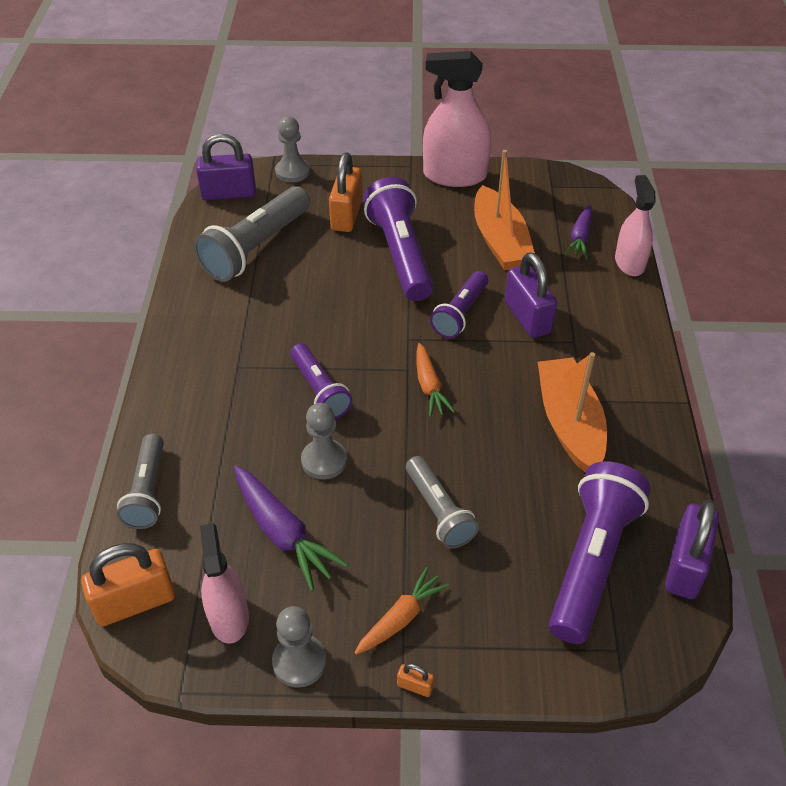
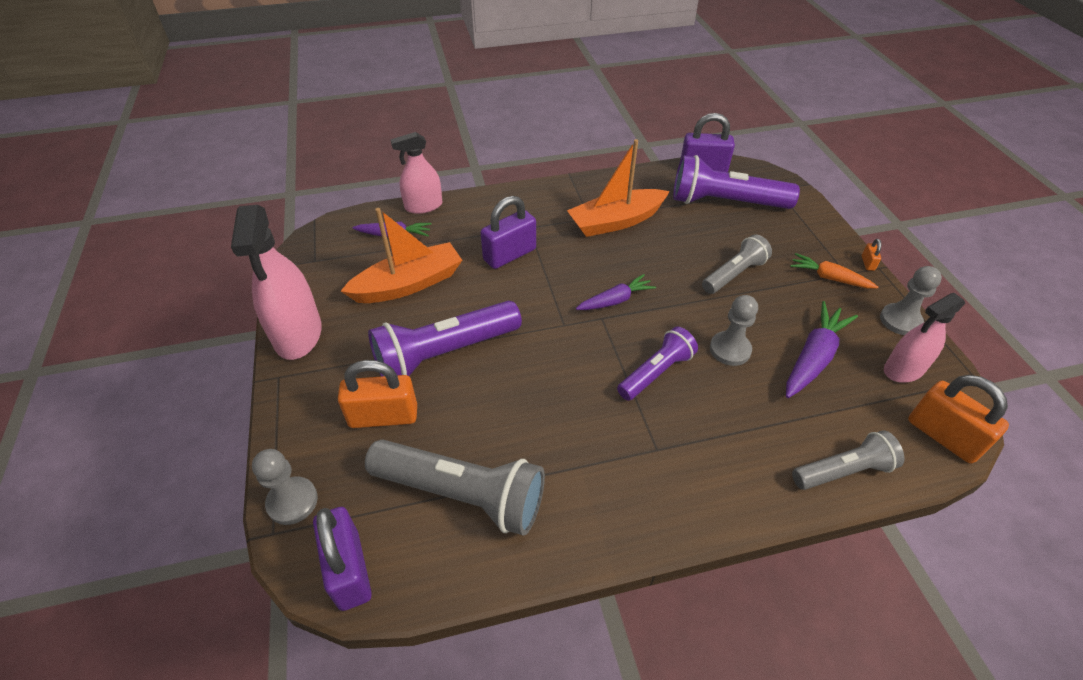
camera: 105 degrees left, 0 degrees up
(429, 387) = (616, 300): orange carrot -> purple carrot
(460, 313) = (519, 295): purple flashlight -> none

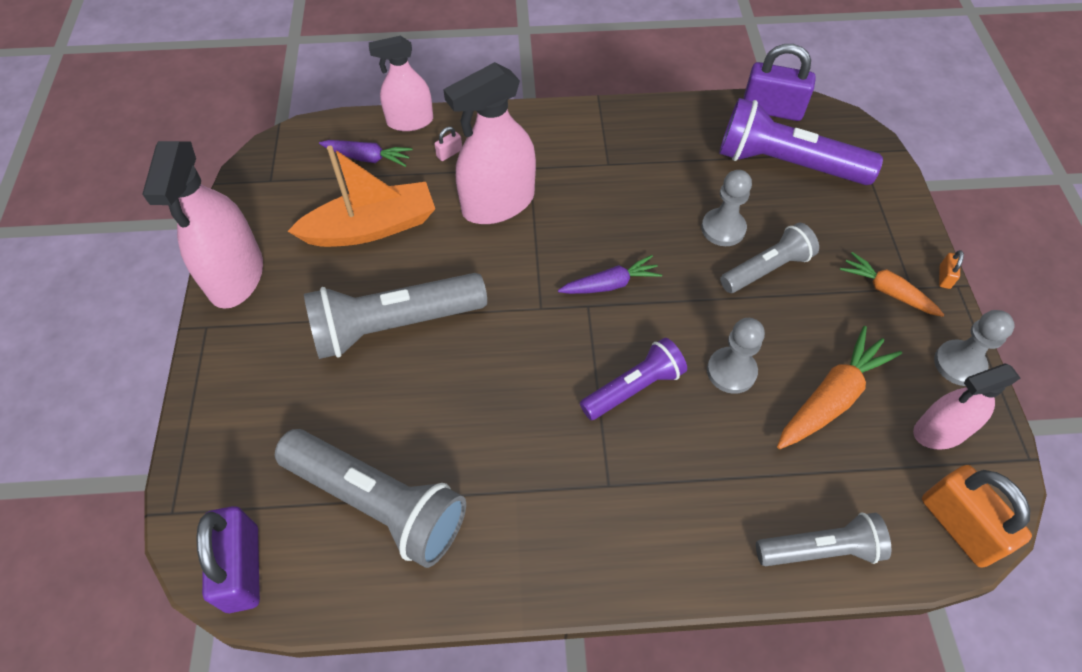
camera: 10 degrees right, 10 degrees up
(292, 501) = (197, 480): grey pawn -> grey pawn (723, 228)
(383, 416) = (311, 394): orange padlock -> none
(444, 353) = (394, 325): purple flashlight -> grey flashlight
(461, 224) = (449, 153): none -> pink padlock
(509, 254) = (498, 203): purple padlock -> pink spray bottle
(616, 221) = (639, 174): orange boat -> none
(814, 357) = (832, 397): purple carrot -> orange carrot

